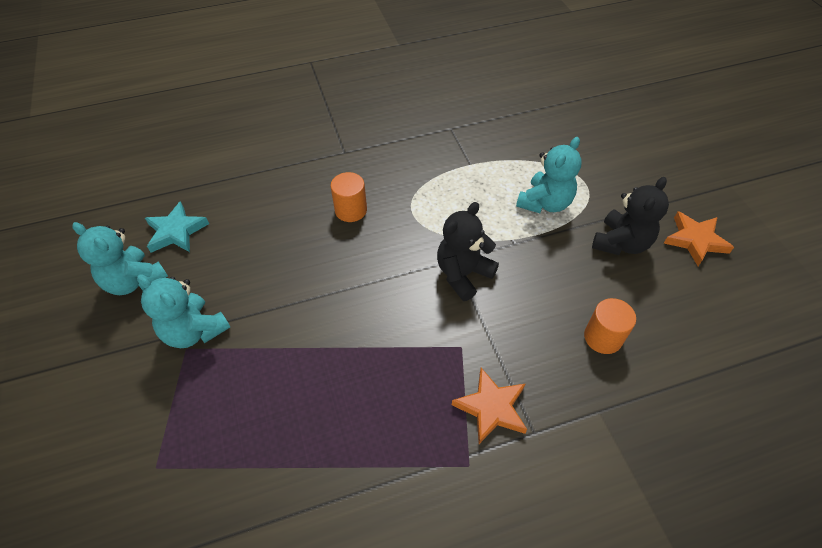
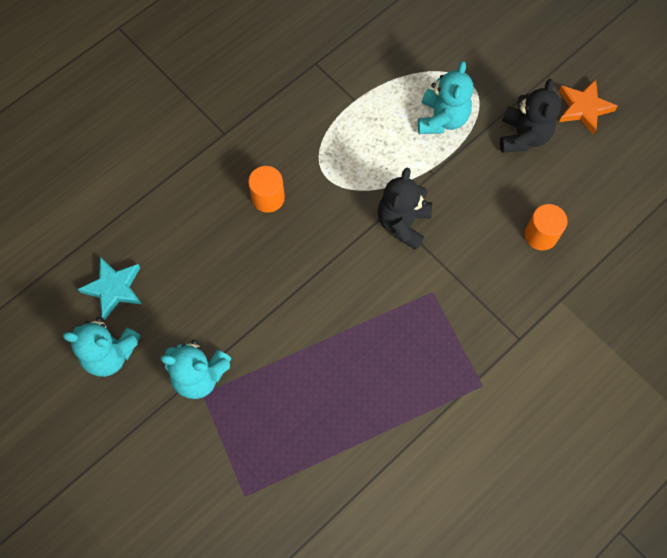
camera: 25 degrees left, 15 degrees up
(491, 408) = (479, 333): orange star -> none

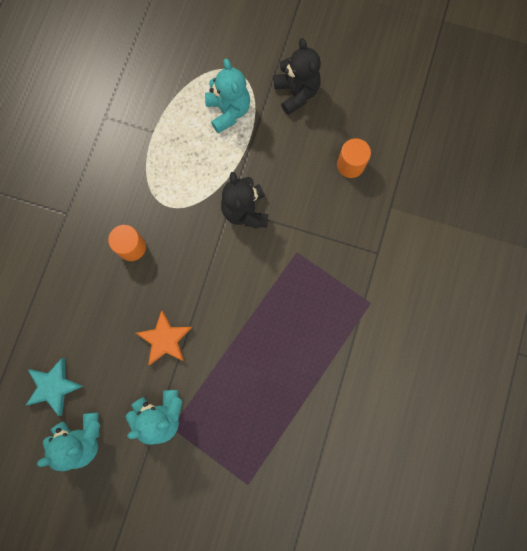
camera: 30 degrees left, 10 degrees up
(583, 108) = (328, 47): orange star -> orange star (165, 339)

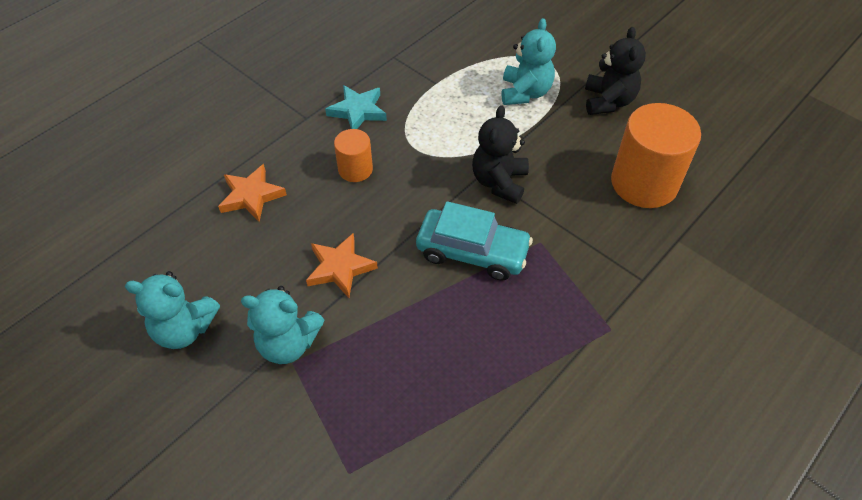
camera: 25 degrees right, 25 degrees down
(54, 386) = (190, 264): turquoise star -> turquoise star (358, 111)
(65, 307) = (251, 196): none -> orange star
(252, 283) = (472, 252): none -> turquoise car
(350, 165) = (644, 183): orange cylinder -> orange cylinder, size x1.90

